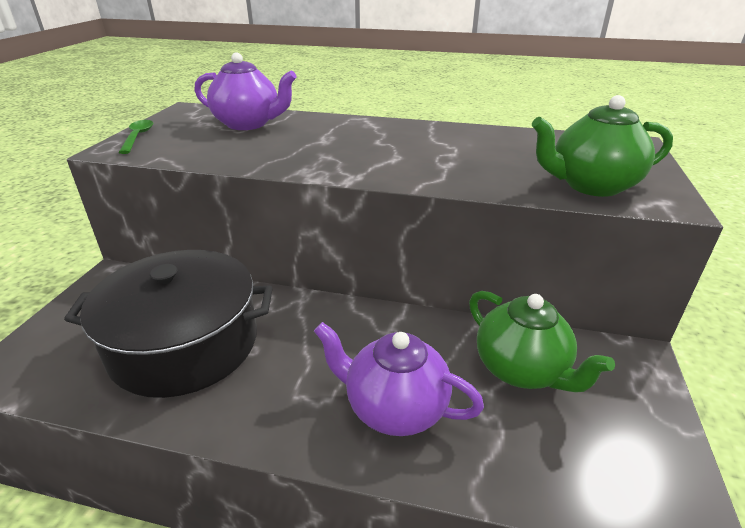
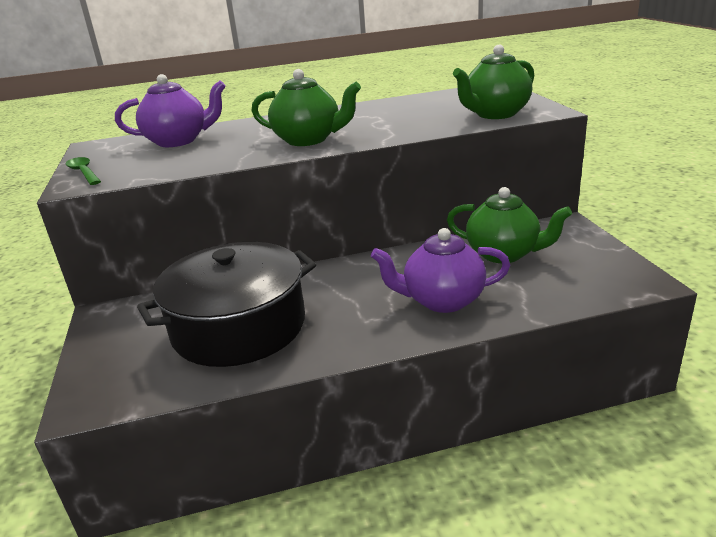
camera: 25 degrees left, 5 degrees down
(351, 159) = (308, 140): none -> green teapot

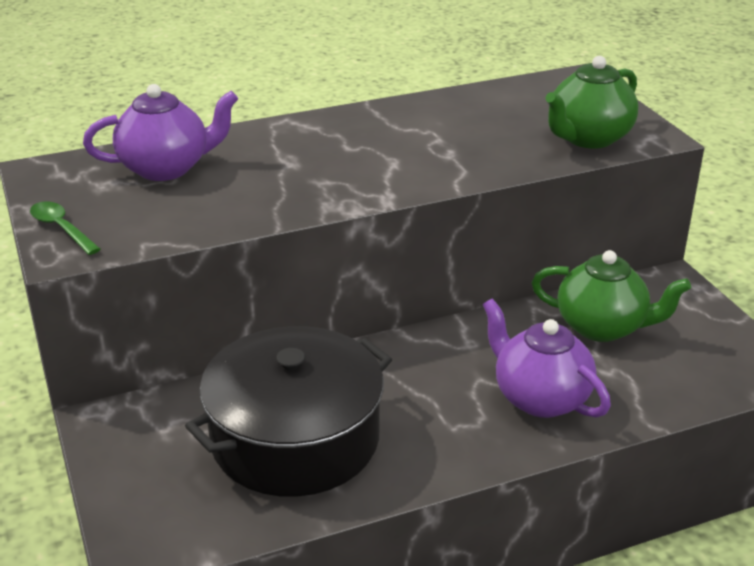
camera: 10 degrees left, 5 degrees up
(308, 140) = (354, 176): green teapot -> none
(442, 300) = (540, 398): purple teapot -> purple teapot turned 60 degrees clockwise

